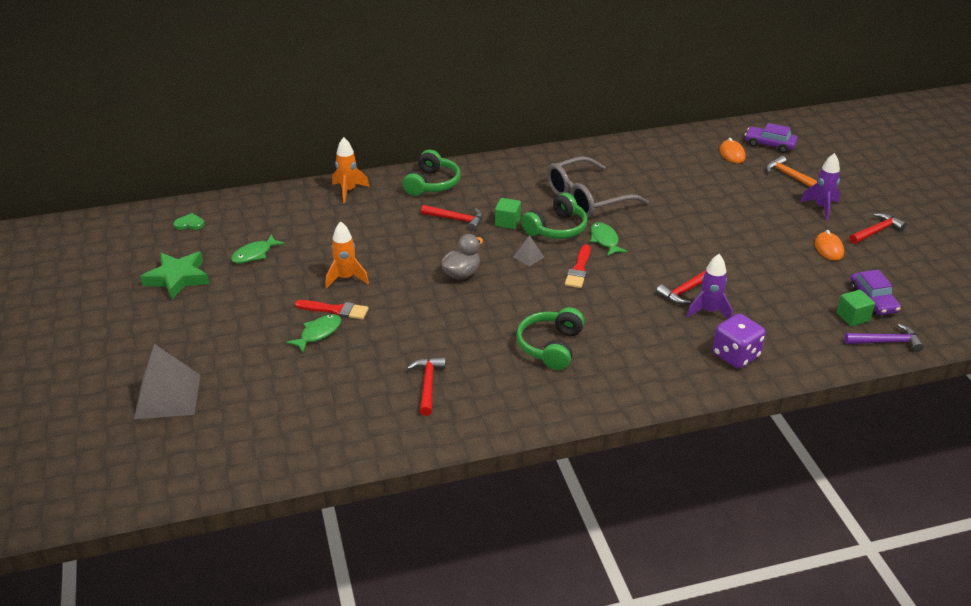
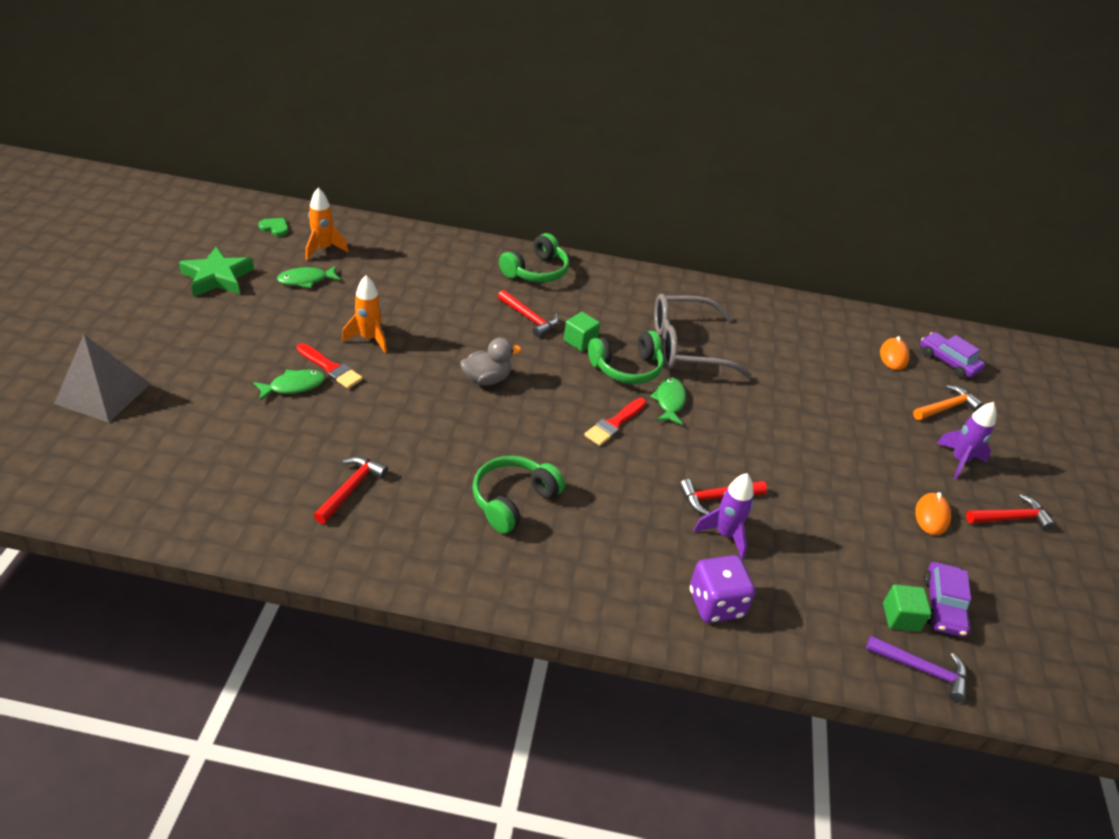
camera: 20 degrees right, 5 degrees up
(348, 191) = (448, 249): orange rocket -> orange rocket (323, 249)
(528, 257) = (571, 388): grey pyramid -> none
(789, 176) = (946, 407): orange hammer -> orange hammer turned 75 degrees clockwise

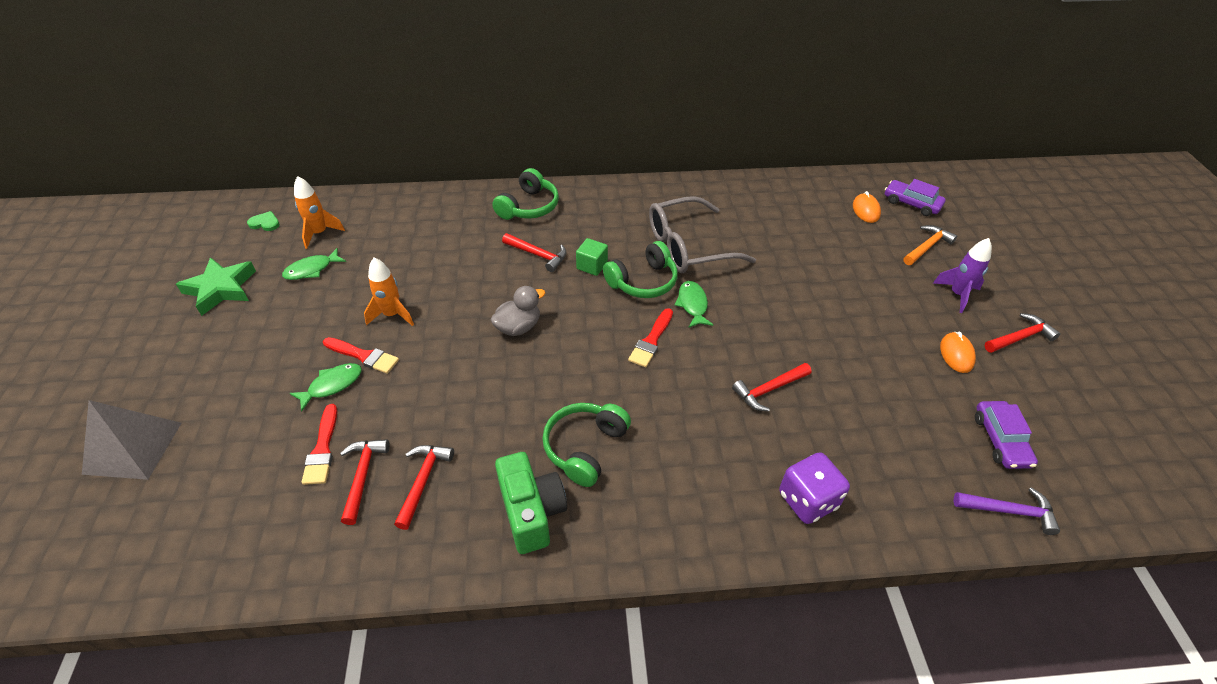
camera: 10 degrees left, 5 degrees up
(268, 438) = (322, 449): none -> red brush
(297, 470) = (363, 476): none -> red hammer
(443, 541) = (531, 512): none -> green camera
(725, 534) = (789, 425): purple rocket -> none
(900, 617) = (970, 463): green cube -> none

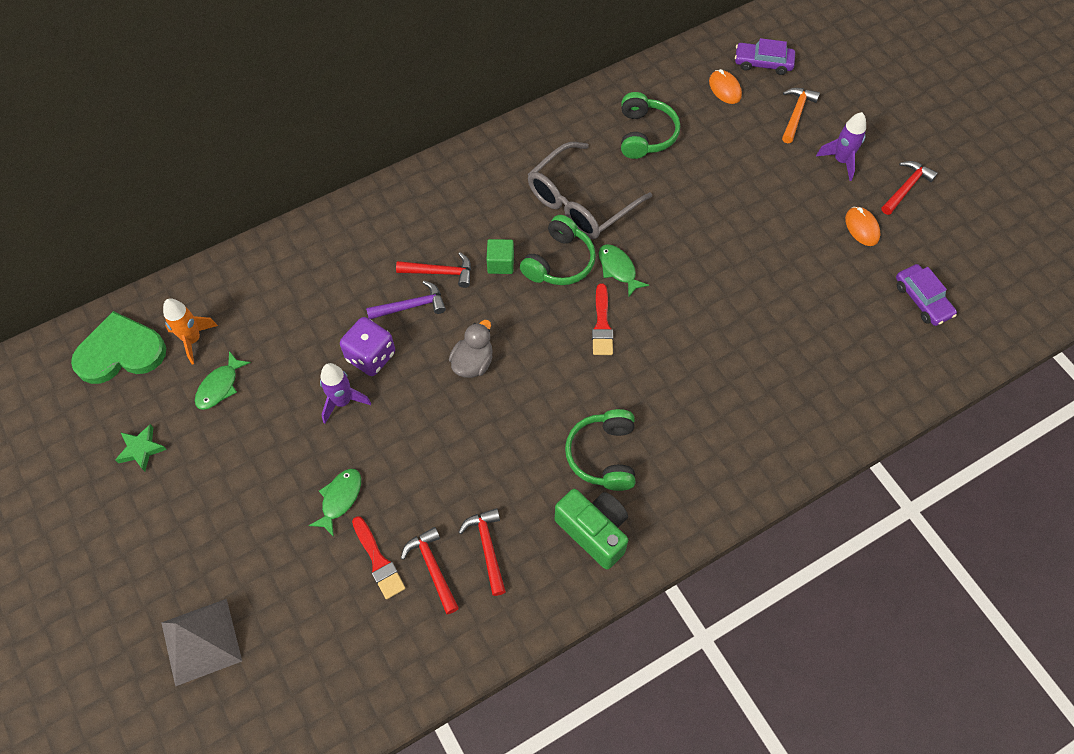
camera: 25 degrees left, 15 degrees up
(221, 289) = (141, 449): green star -> green star, size x0.61
(265, 223) = (120, 352): green heart -> green heart, size x2.41
(363, 356) = (347, 457): red brush -> none
(392, 315) = (342, 401): orange rocket -> purple rocket
(528, 207) = (393, 215): green headphones -> green headphones (645, 134)
(769, 390) = (726, 331): red hammer -> none
(807, 500) = (800, 420): purple dice -> purple dice (371, 356)
(1009, 511) = (947, 362): purple hammer -> purple hammer (411, 306)

